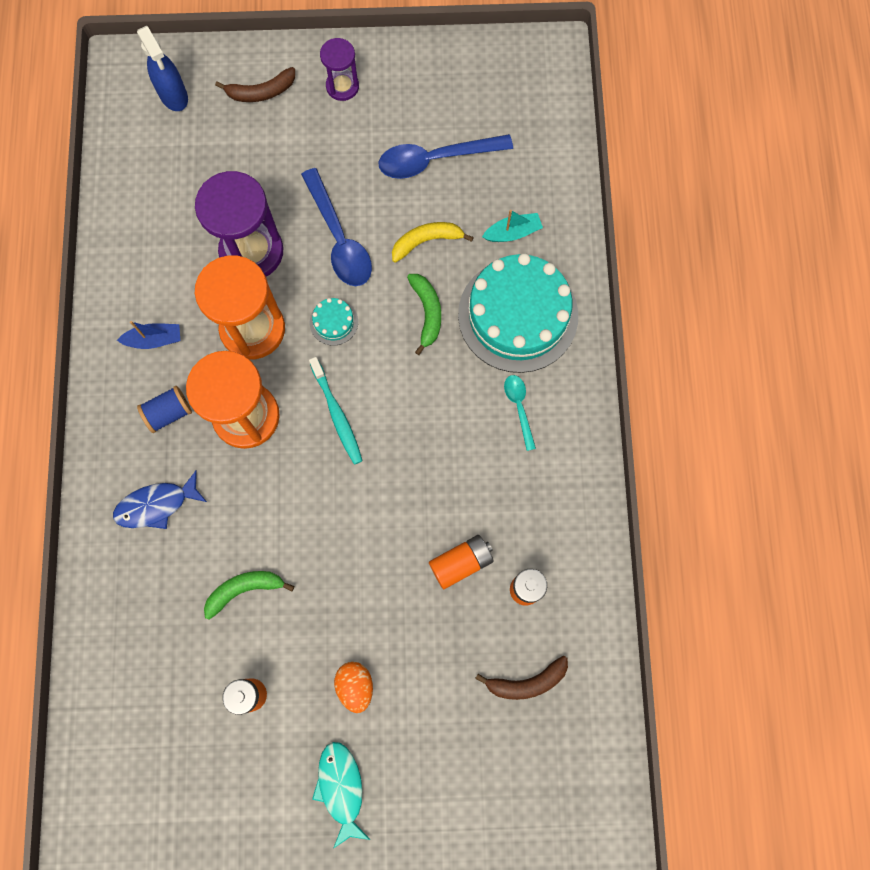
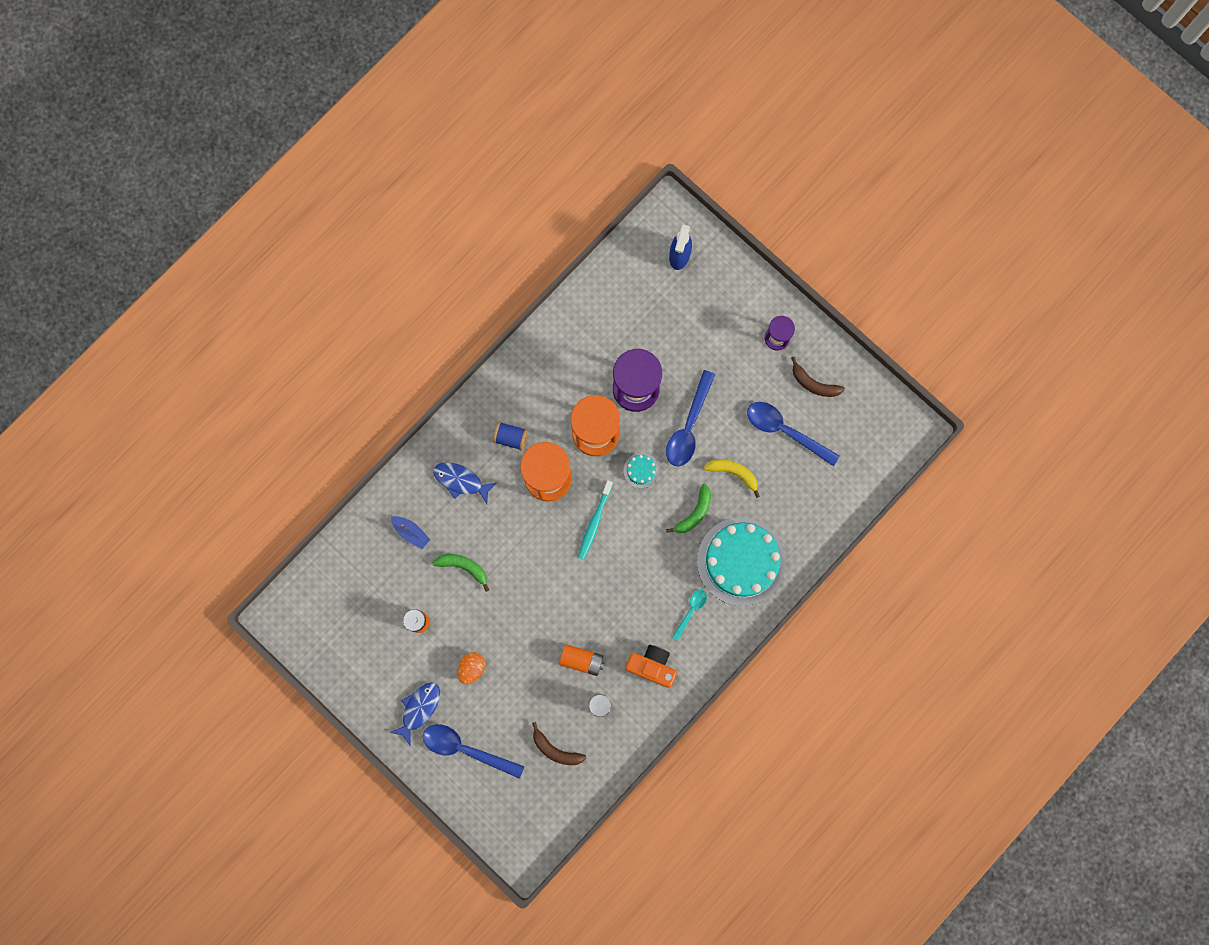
camera: 45 degrees right, 5 degrees up
(154, 340) = (540, 390): blue boat -> blue boat (411, 532)
(261, 92) = (729, 299): brown banana -> brown banana (813, 384)
(341, 788) = (419, 709): turquoise fish -> blue fish
(432, 779) = (465, 749): none -> blue spoon
(512, 233) = (784, 513): turquoise boat -> none
(536, 499) = (652, 666): none -> orange camera

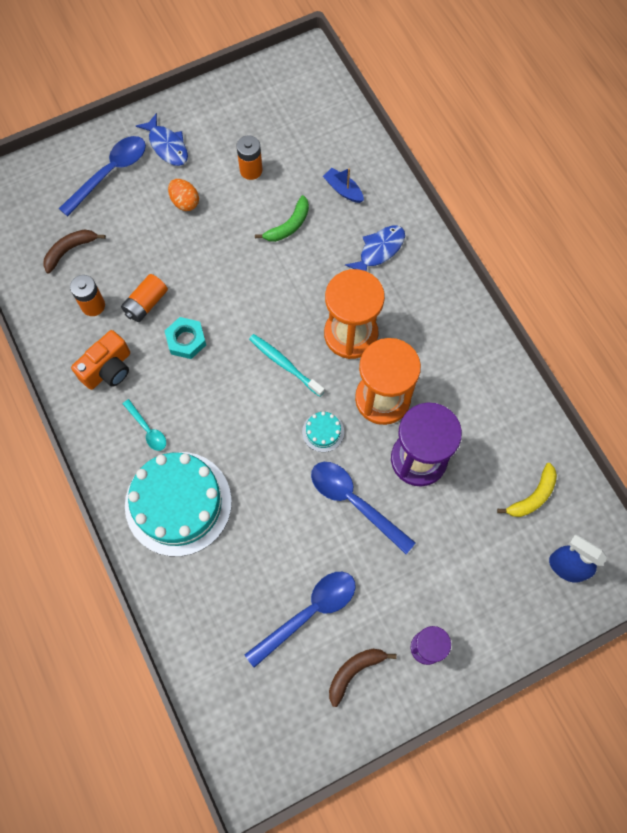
camera: 110 degrees right, 10 degrees down
(411, 532) = (343, 190): blue boat -> blue boat turned 75 degrees clockwise
(511, 438) = (408, 312): blue spool -> none
(603, 612) = (186, 340): none -> turquoise nut
(694, 513) = (253, 472): green banana -> none
(733, 473) = (281, 533): yellow banana -> yellow banana (533, 496)

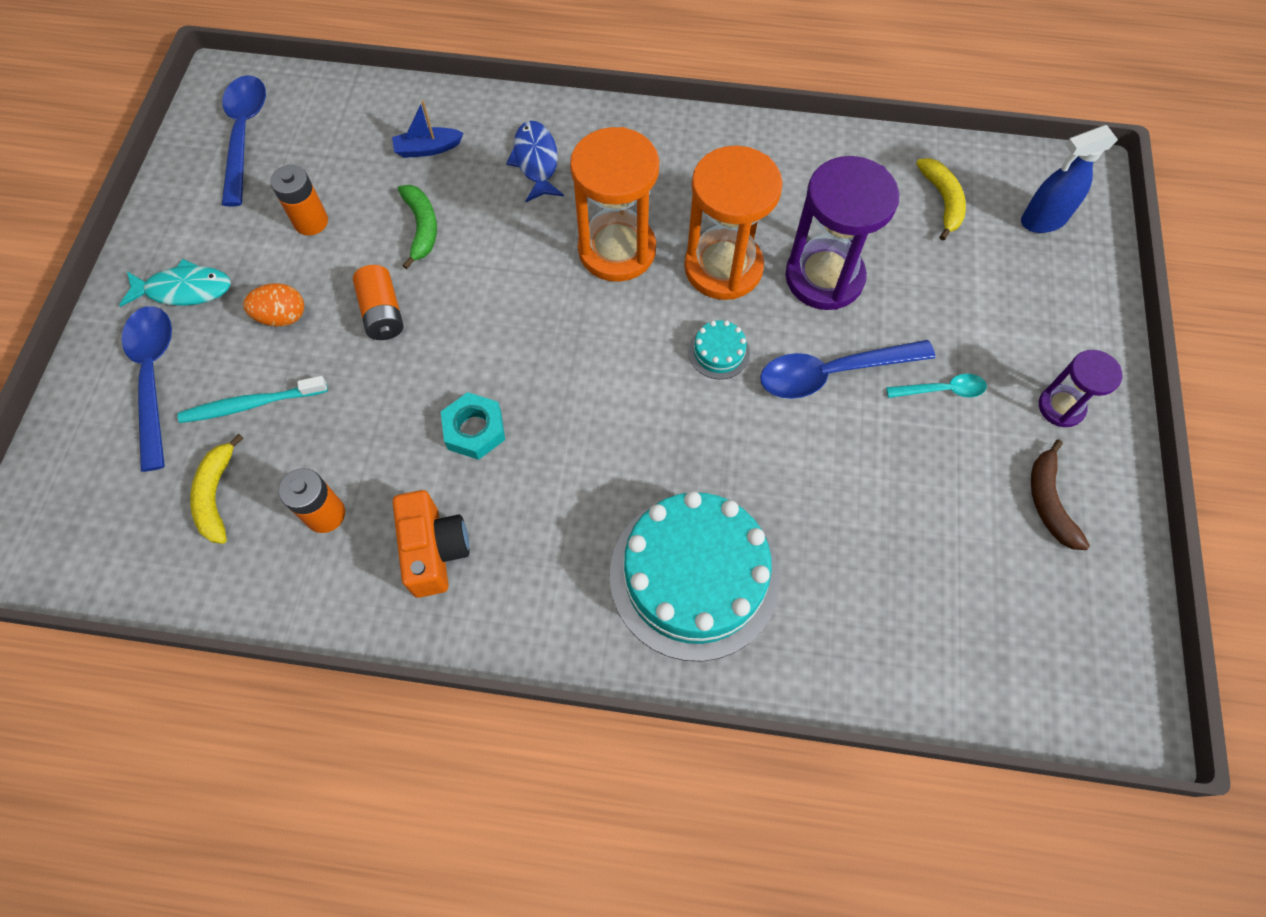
camera: 55 degrees left, 5 degrees down
(69, 250) = (216, 495): brown banana -> yellow banana
(146, 303) = (381, 446): orange battery -> orange battery (383, 313)
(147, 430) = (562, 552): turquoise spoon -> turquoise spoon (942, 390)
(167, 146) = (184, 289): blue fish -> turquoise fish
(284, 364) = (599, 340): turquoise toothbrush -> turquoise toothbrush (251, 404)
(309, 612) = (943, 507): blue spoon -> blue spoon (244, 134)

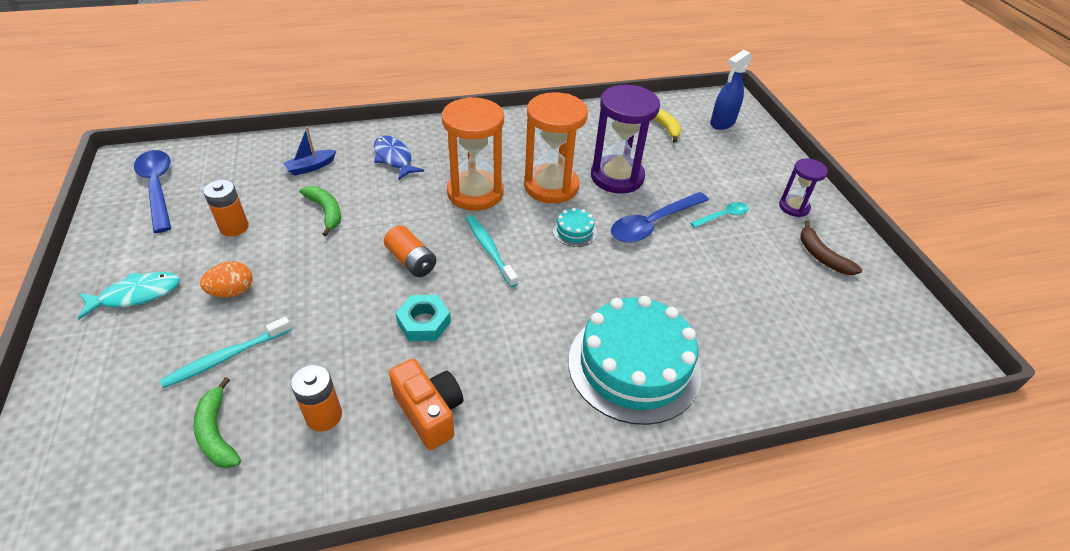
camera: 25 degrees left, 20 degrees down
(154, 377) = (126, 362): blue spoon -> none
(216, 495) = (216, 433): yellow banana -> green banana
(383, 313) = (317, 269): orange battery -> orange battery (411, 261)
(596, 348) = (489, 250): none -> turquoise toothbrush

